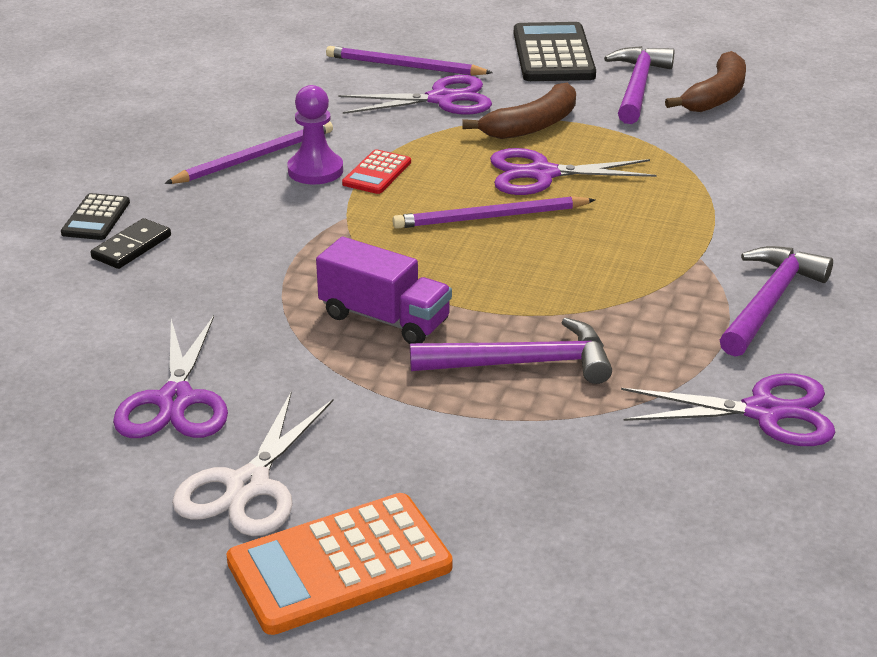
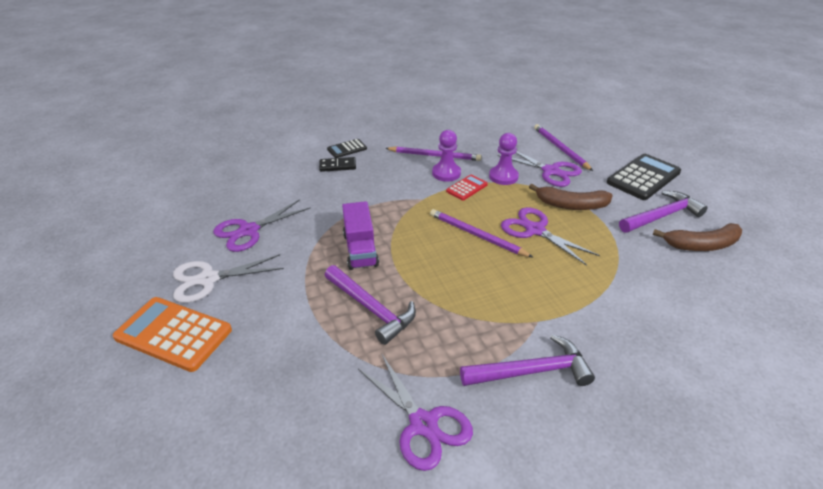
camera: 50 degrees right, 5 degrees up
(377, 173) = (467, 188): red calculator -> red calculator turned 150 degrees clockwise
(397, 135) = (503, 176): none -> purple pawn

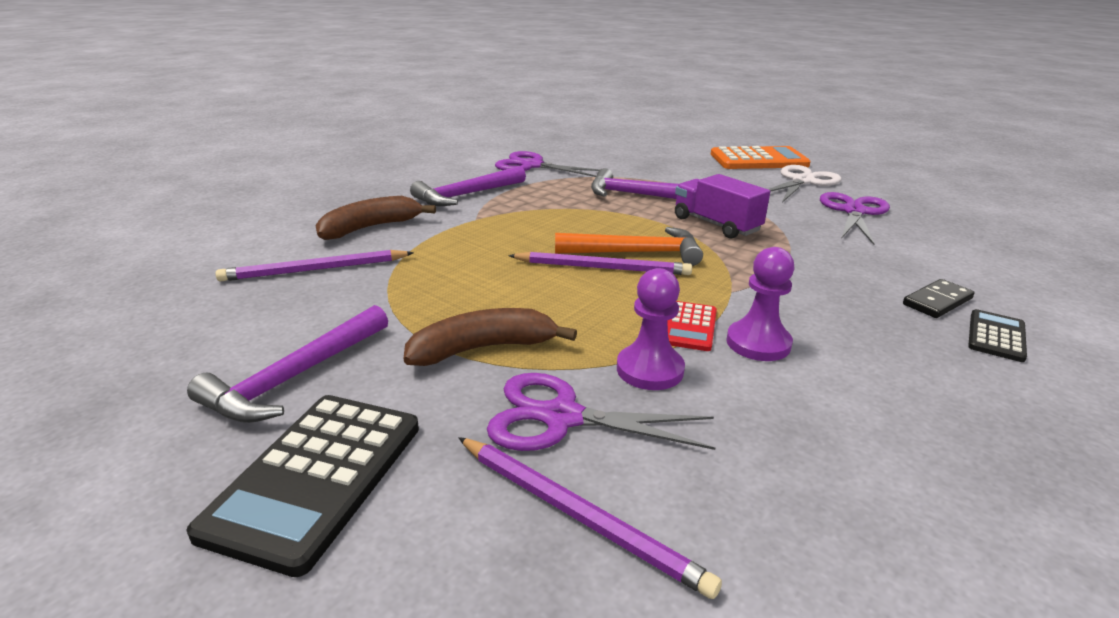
camera: 150 degrees right, 10 degrees down
(435, 156) = (834, 375): purple pencil -> purple pencil (315, 270)
(445, 241) = (636, 253): none -> orange hammer
(535, 230) = (526, 294): purple scissors -> none
(701, 245) = (234, 342): brown banana -> brown banana (370, 228)

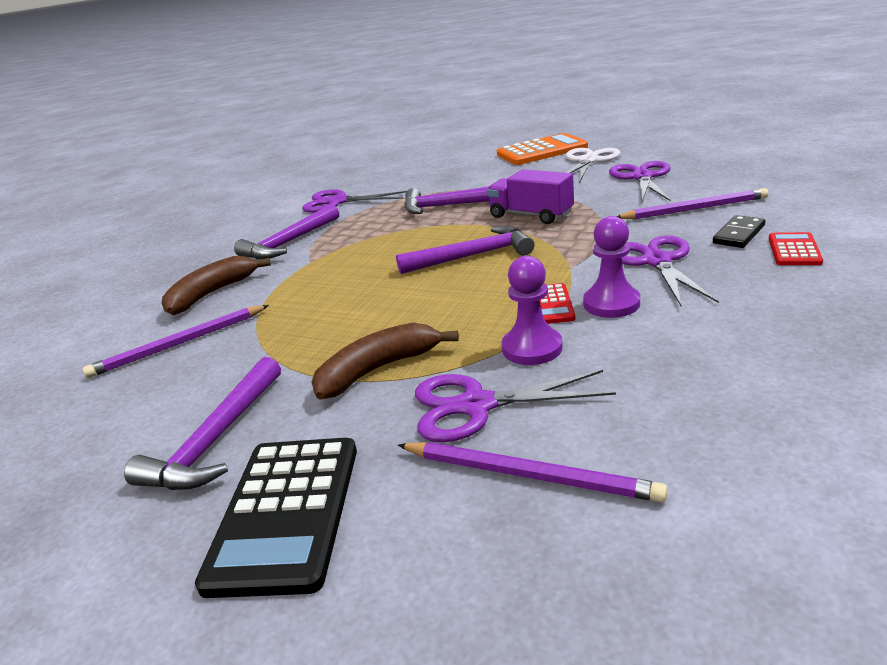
camera: 10 degrees left, 0 degrees up
(603, 268) = (449, 276): purple pencil -> purple pencil (694, 209)
(636, 253) = (472, 256): orange hammer -> purple hammer
(829, 308) = (656, 261): none -> purple scissors
(996, 336) = (794, 250): black calculator -> red calculator

